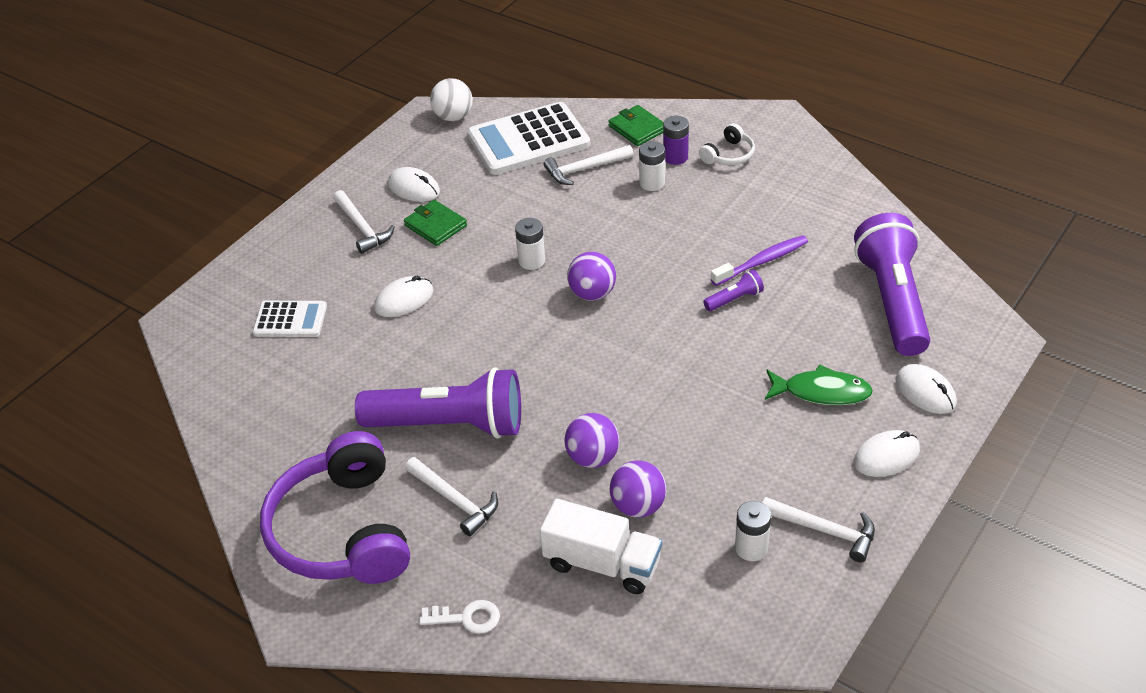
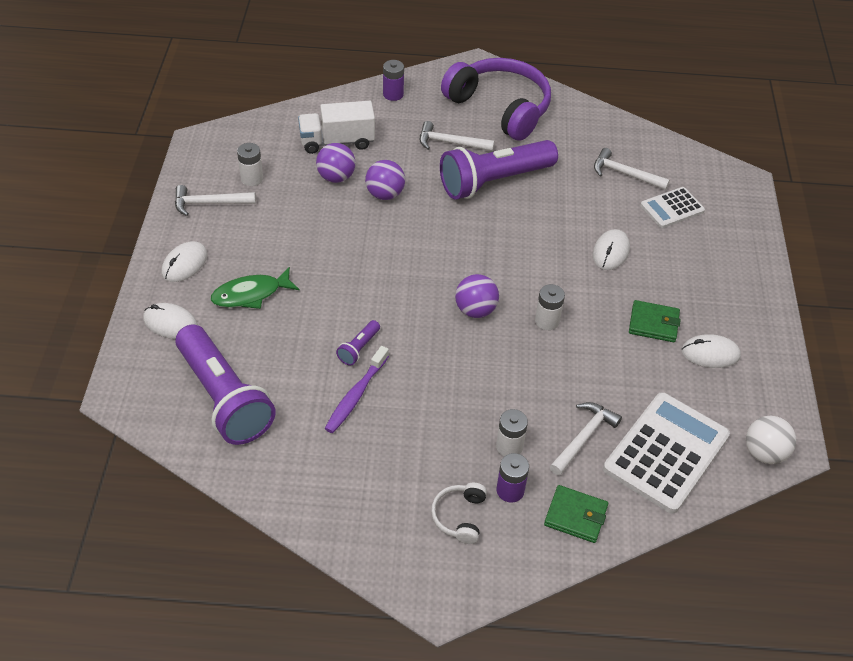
camera: 145 degrees right, 5 degrees up
(362, 228) = (707, 298): white hammer -> white hammer (625, 174)
(467, 618) = (393, 94): white key -> purple battery

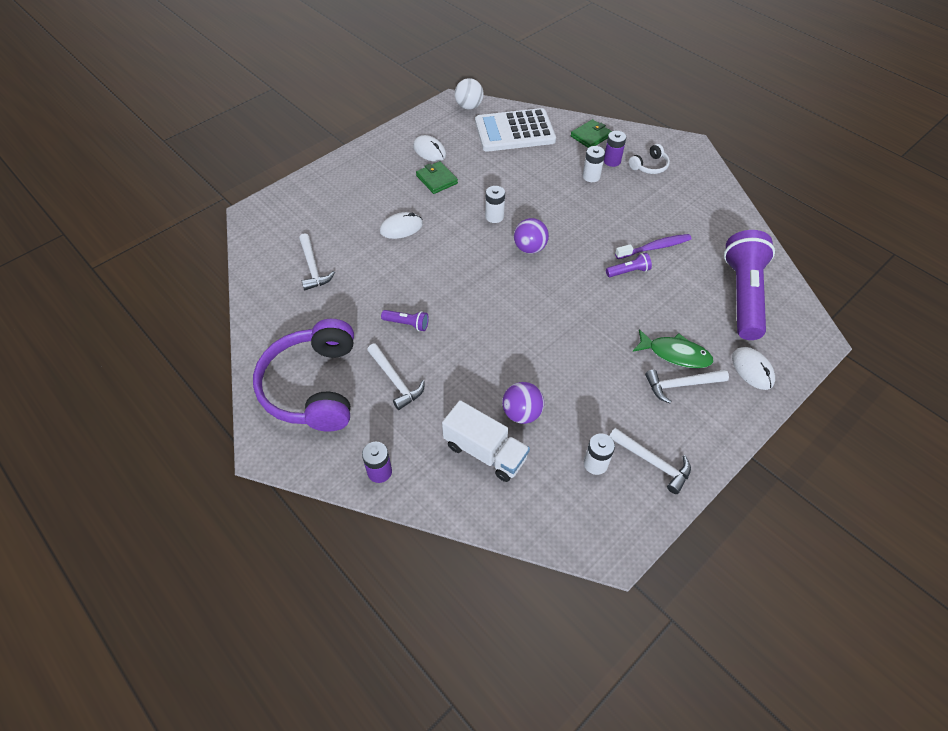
camera: 135 degrees left, 5 degrees up
(184, 264) = (712, 414): white mouse -> none
(385, 194) = (499, 369): purple ball -> none
(494, 181) = (407, 324): purple flashlight -> purple flashlight, size x0.41
(575, 516) = (590, 136): green wallet -> green wallet turned 75 degrees clockwise
(583, 437) = (547, 158): white hammer -> white hammer (681, 385)
(672, 208) = (323, 227): white calculator -> none

